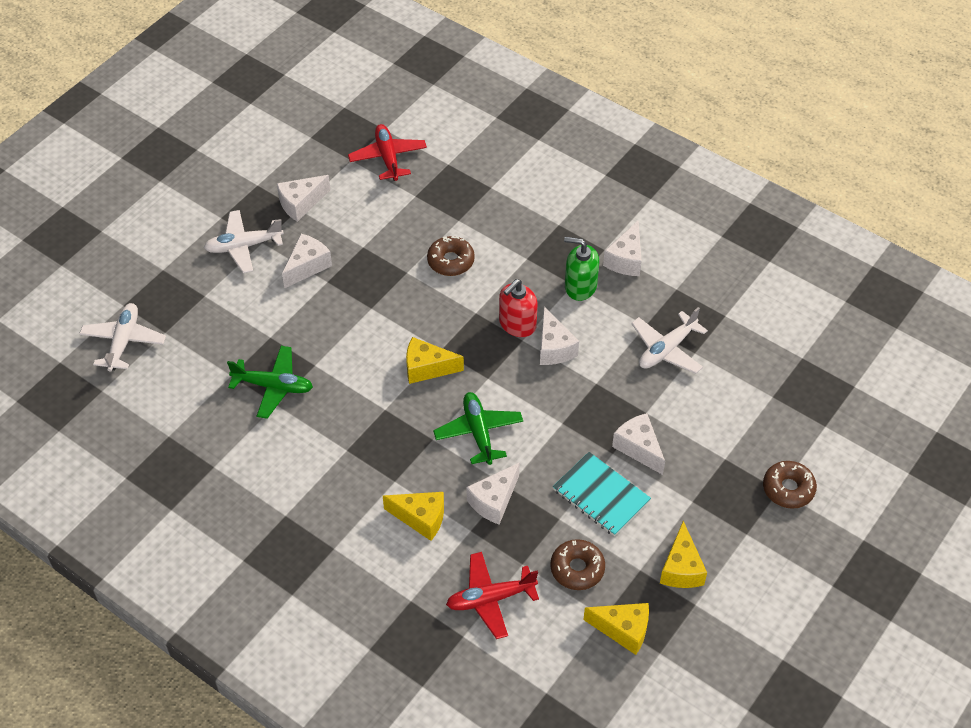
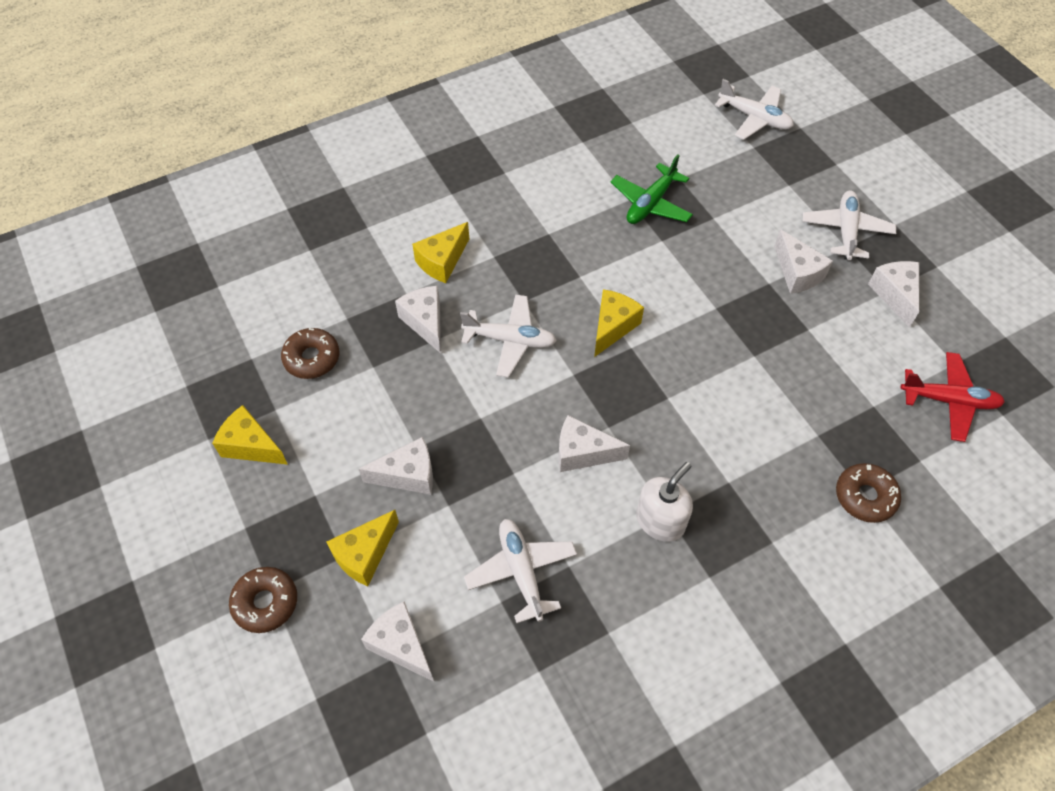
camera: 115 degrees right, 5 degrees up
(451, 261) = (755, 403): brown donut -> brown donut (865, 496)
(478, 432) = (510, 340): green plane -> white plane
(490, 599) = (329, 281): red plane -> none
(517, 324) = (633, 431): red soap dispenser -> none
(580, 286) = (660, 521): green soap dispenser -> white soap dispenser
(601, 495) = (375, 414): turquoise notebook -> none
(623, 630) = (228, 367): yellow cheese -> yellow cheese (365, 555)
(626, 259) = (682, 594): white cheese -> white cheese (401, 645)

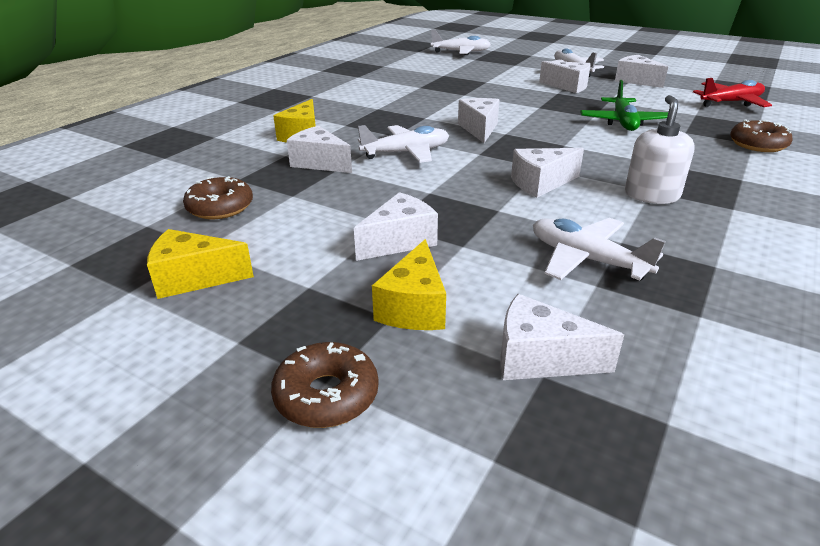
camera: 30 degrees left, 25 degrees down
(613, 327) = (479, 129): yellow cheese -> white cheese
(650, 203) = (437, 85): green plane -> green plane (623, 122)

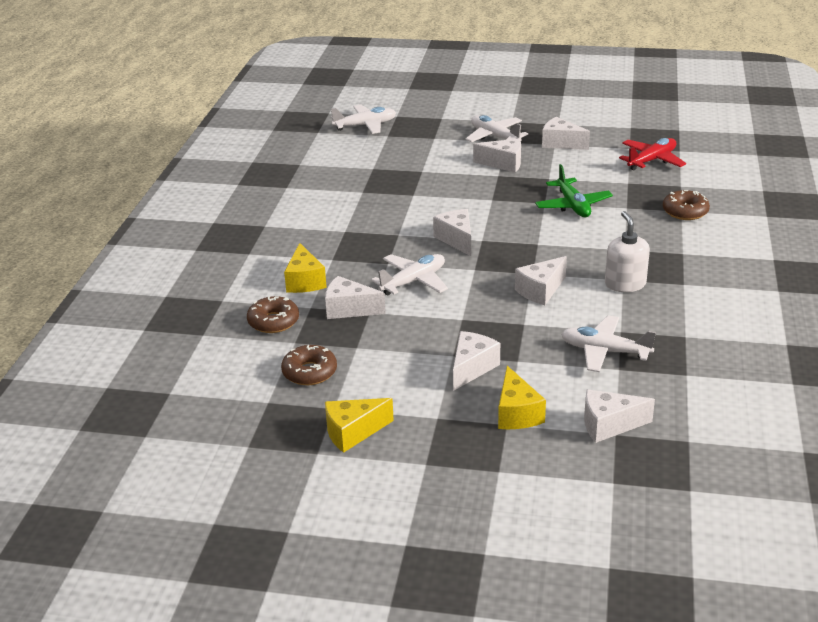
camera: 20 degrees left, 0 degrees up
(326, 395) = (505, 477): brown donut -> brown donut (273, 321)

